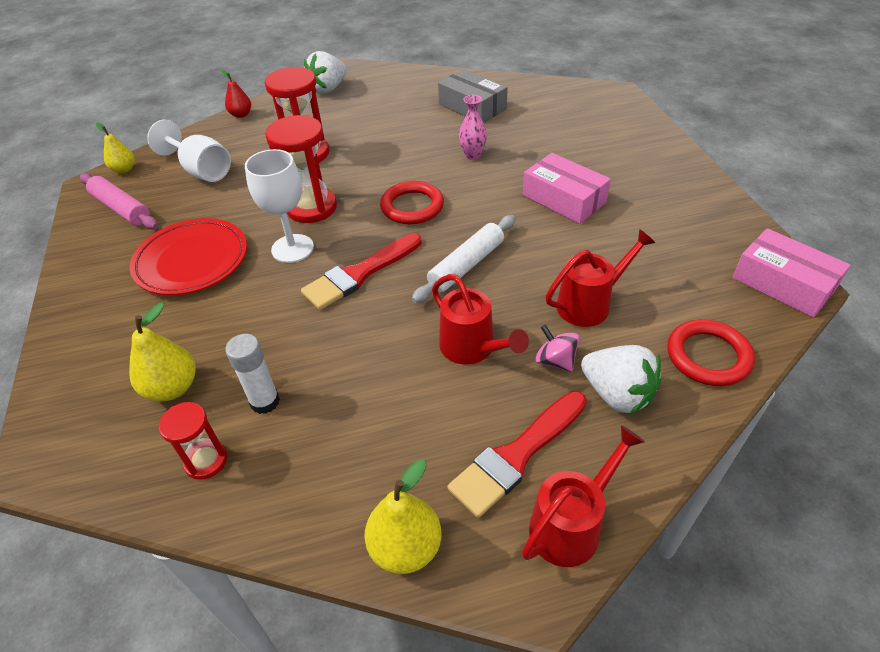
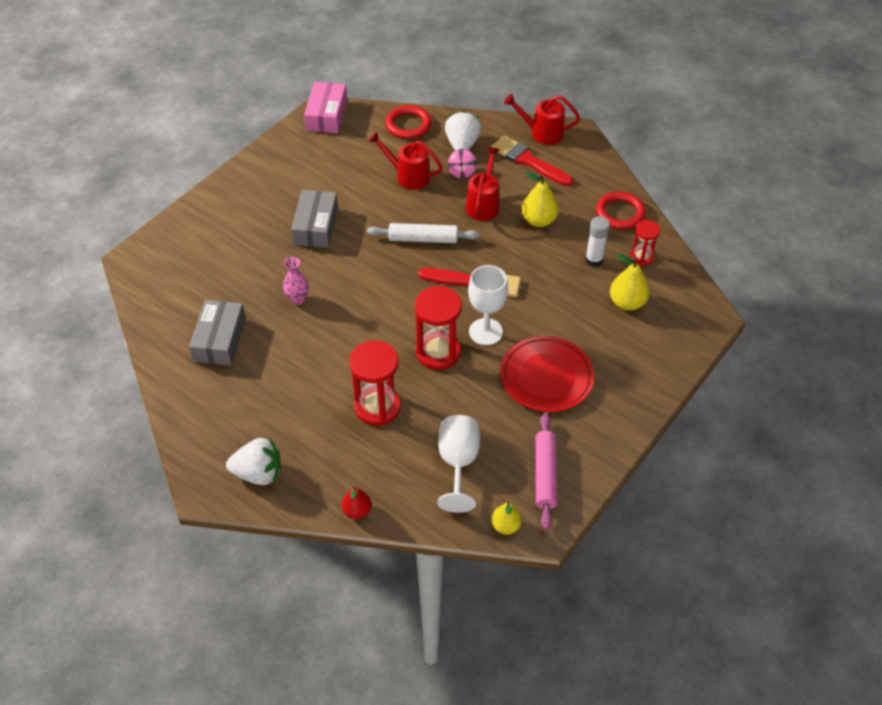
camera: 130 degrees left, 5 degrees up
(405, 547) = (601, 171): yellow pear -> yellow pear (538, 220)
(412, 206) = (389, 297): red ring -> red ring (620, 213)
(516, 455) = (528, 161): red brush -> red brush turned 150 degrees counterclockwise
(564, 199) = (316, 226): pink box -> grey box

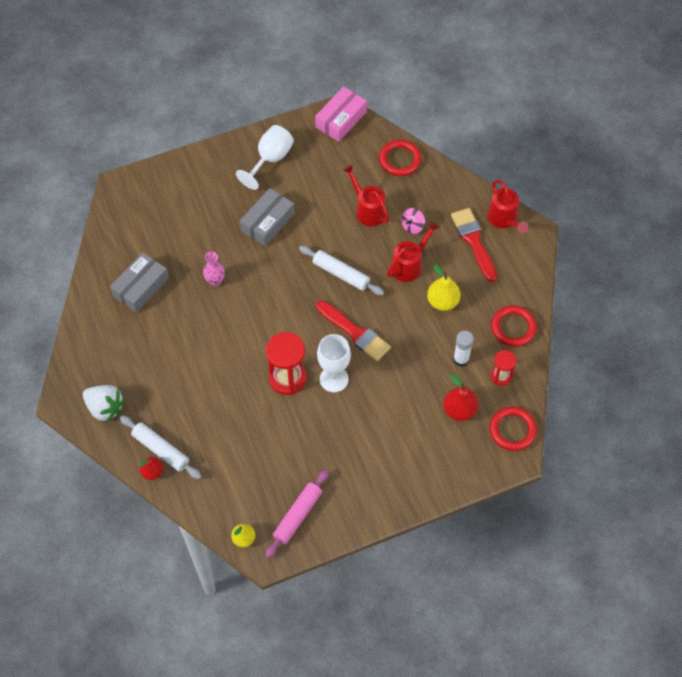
camera: 30 degrees right, 10 degrees up
(351, 484) = (161, 450): none -> white rolling pin
(377, 407) = (216, 399): red hourglass -> none
(458, 463) = (243, 474): white goblet -> white goblet (270, 159)
(462, 145) = (431, 200): white strawberry -> none
(542, 133) = (504, 220): red watering can -> red watering can turned 150 degrees counterclockwise
(546, 377) = (352, 440): red plate -> none
(627, 302) = (459, 410): yellow pear -> red pear
(689, 296) = (512, 430): none -> red ring

